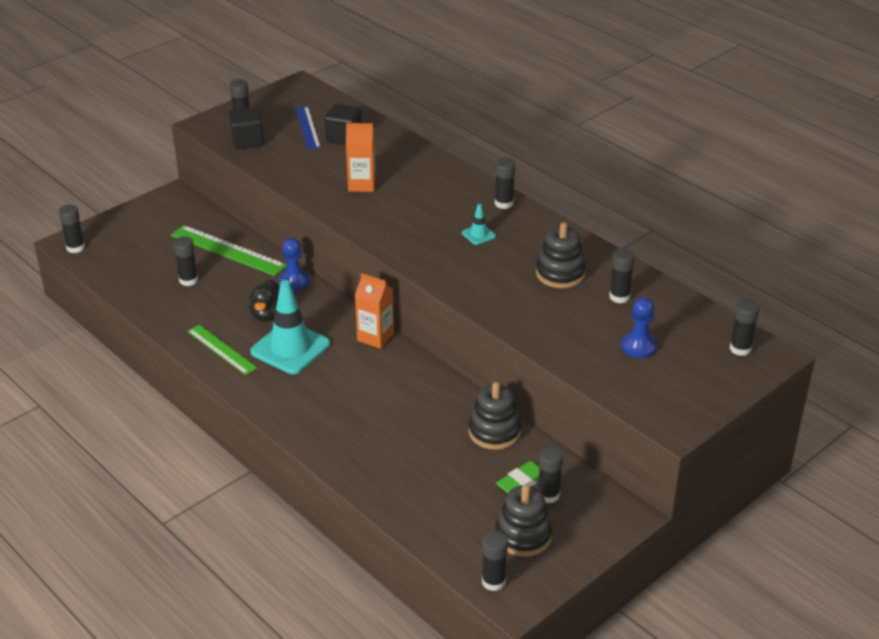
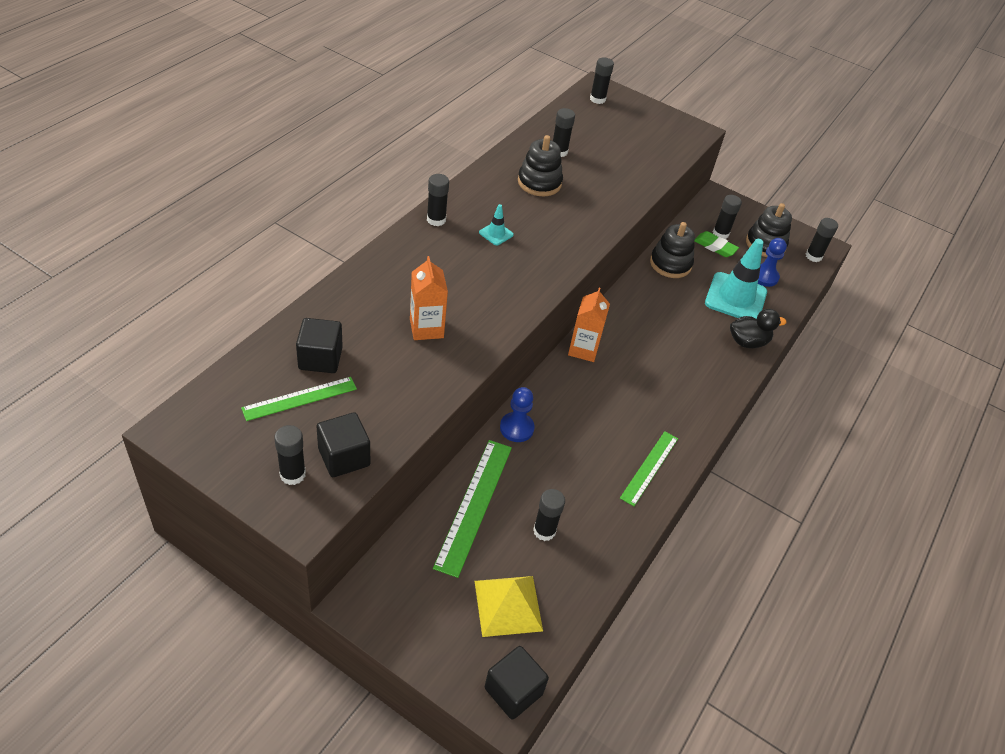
camera: 110 degrees left, 10 degrees up
(75, 248) = (513, 691): black glue stick -> black cube
(137, 254) = (508, 605): none -> yellow pyramid
(267, 314) = (580, 440): black duck -> black duck (747, 342)
(290, 348) = (624, 411): turquoise traffic cone -> turquoise traffic cone (735, 298)
(307, 128) = (300, 398): blue ruler -> green ruler
(638, 346) = (618, 143): blue pawn -> blue pawn (764, 276)

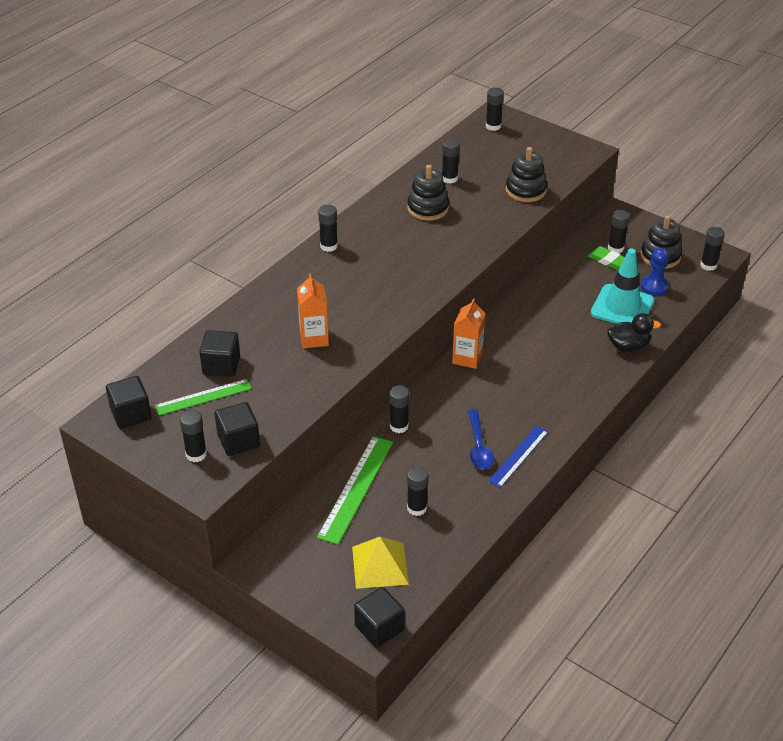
camera: 10 degrees right, 5 degrees down
(212, 419) = (131, 414): none -> black cube
(496, 234) = (383, 256): turquoise traffic cone -> none
(516, 428) = (399, 426): blue pawn -> black glue stick
(606, 455) = (479, 447): none -> blue spoon
(649, 467) = (518, 456): green ruler -> blue ruler
(670, 264) = (561, 278): black stacking toy -> black stacking toy (525, 190)

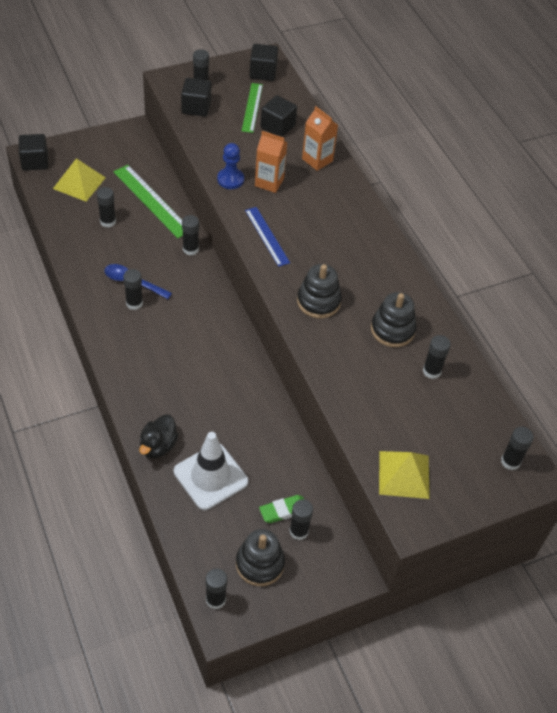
camera: 115 degrees right, 10 degrees up
(329, 246) = (380, 239): black glue stick -> black glue stick (134, 303)
(467, 358) = (231, 326): orange carton -> orange carton (317, 160)
(518, 456) = (104, 299): blue ruler -> blue ruler (267, 236)
(525, 190) = (374, 421): black stacking toy -> black stacking toy (318, 301)
(555, 165) = (404, 474): none -> yellow pyramid
(622, 307) = (210, 476): turquoise traffic cone -> white traffic cone
(654, 286) = (219, 524): blue pawn -> blue pawn (230, 179)

